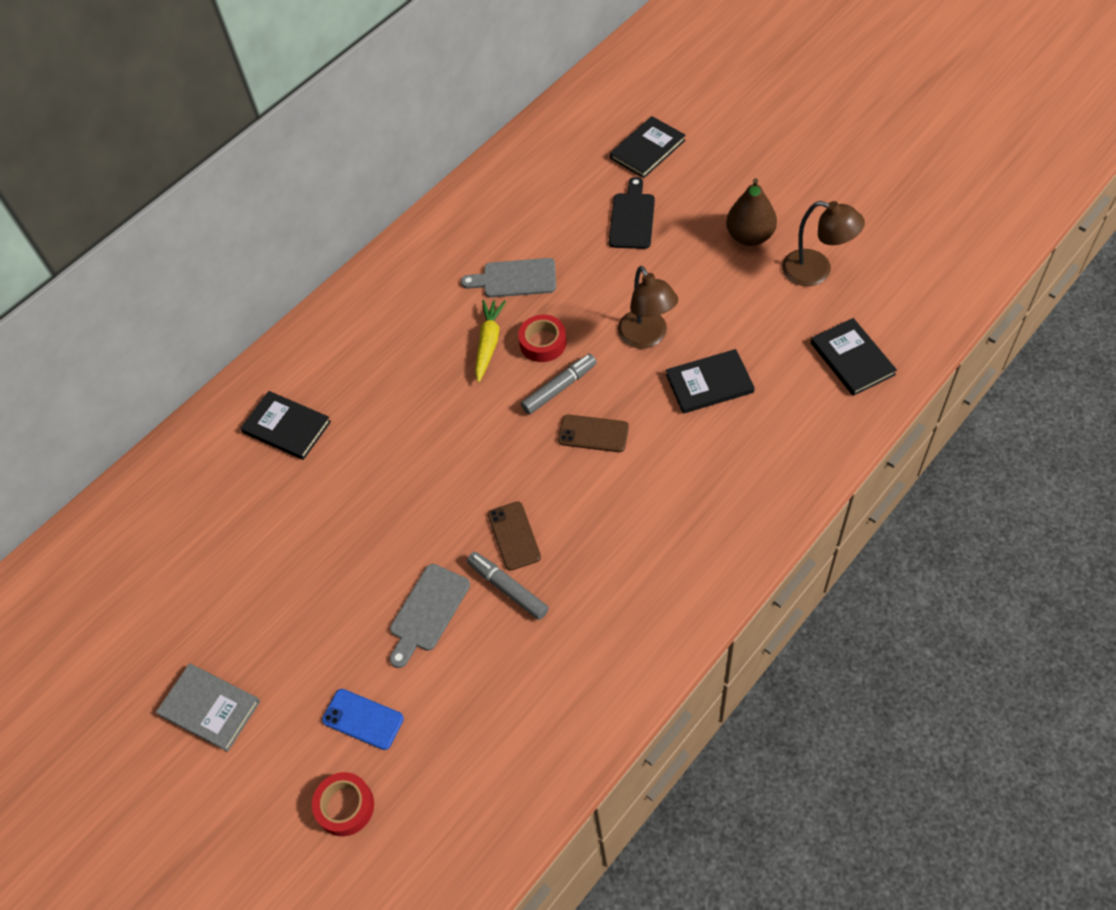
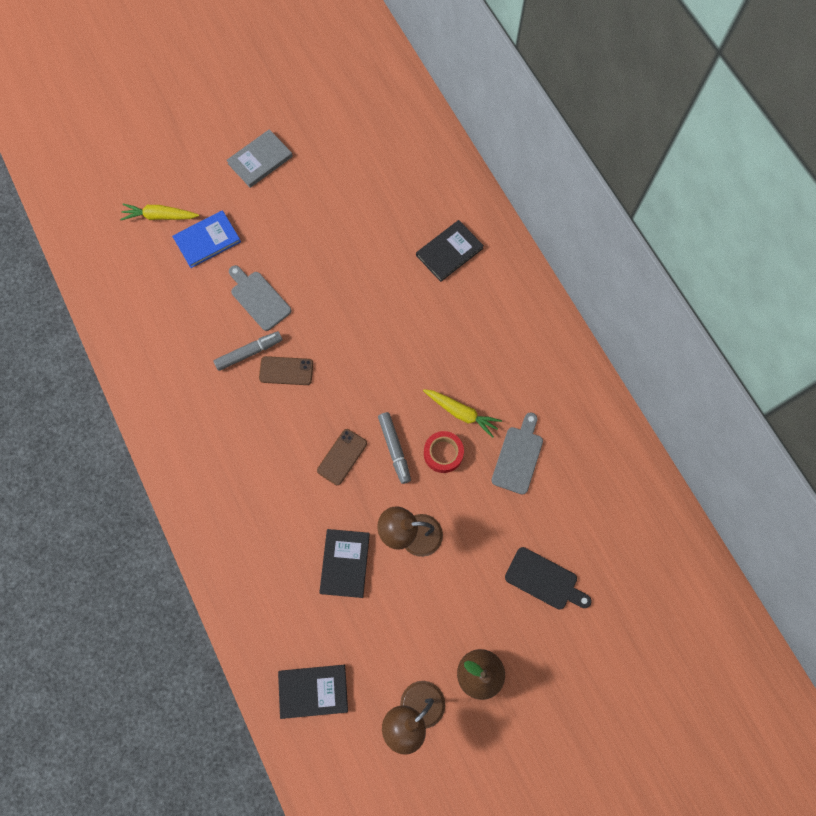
camera: 105 degrees right, 15 degrees up
(345, 806) = (160, 216): red tape -> yellow carrot
(363, 719) = (207, 240): blue phone -> blue book
(647, 149) = (623, 631): black book -> none

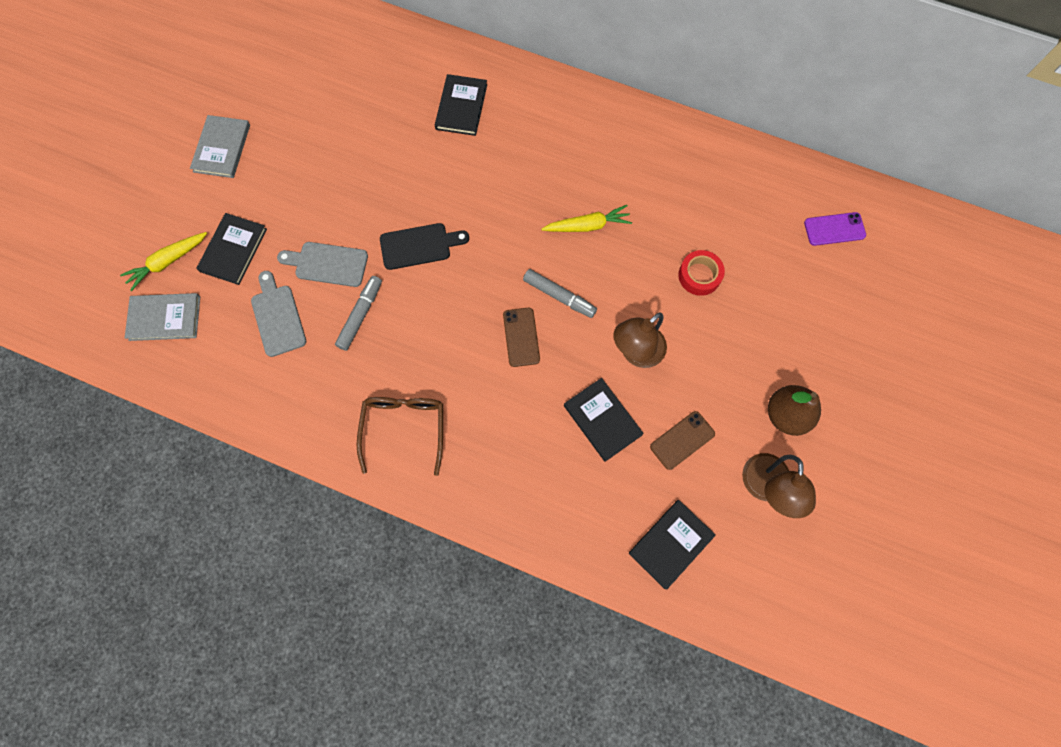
camera: 40 degrees left, 0 degrees up
(127, 254) = (165, 318): none -> grey book
(207, 240) = (233, 250): blue book -> black book
(210, 455) = (404, 428): none -> brown glasses
(286, 371) = (408, 305): brown phone -> brown phone (682, 440)
(443, 453) = (602, 268): red tape -> red tape (699, 275)
(518, 456) = (663, 224): grey cutting board -> grey cutting board (278, 317)
(544, 580) = (769, 302): black cutting board -> black cutting board (419, 246)
(649, 566) = (834, 229): none -> purple phone

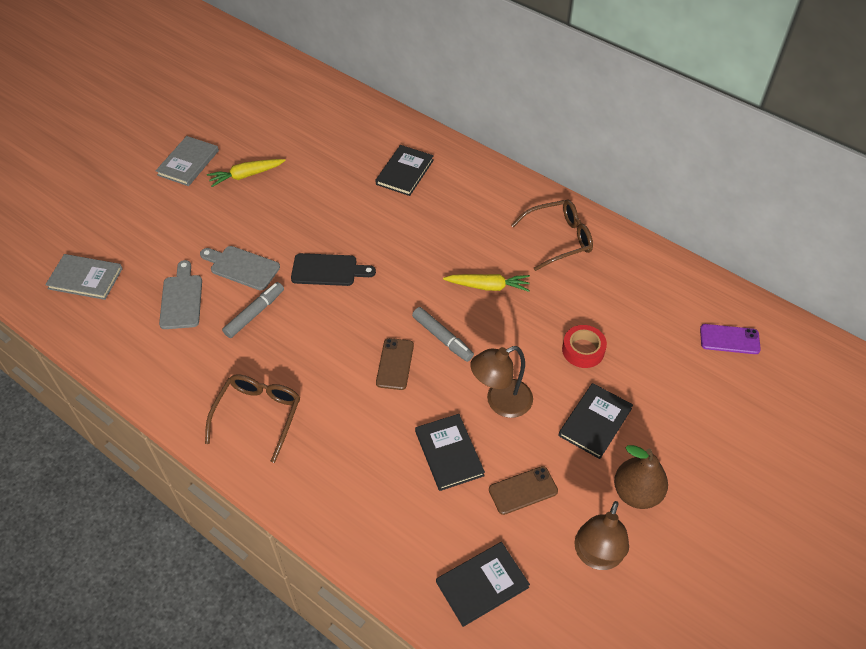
camera: 15 degrees right, 20 degrees down
(168, 262) = (107, 237): yellow carrot -> yellow carrot (246, 175)
(233, 250) = (165, 239): black book -> black book (595, 422)
(643, 153) = (559, 239): none -> brown glasses

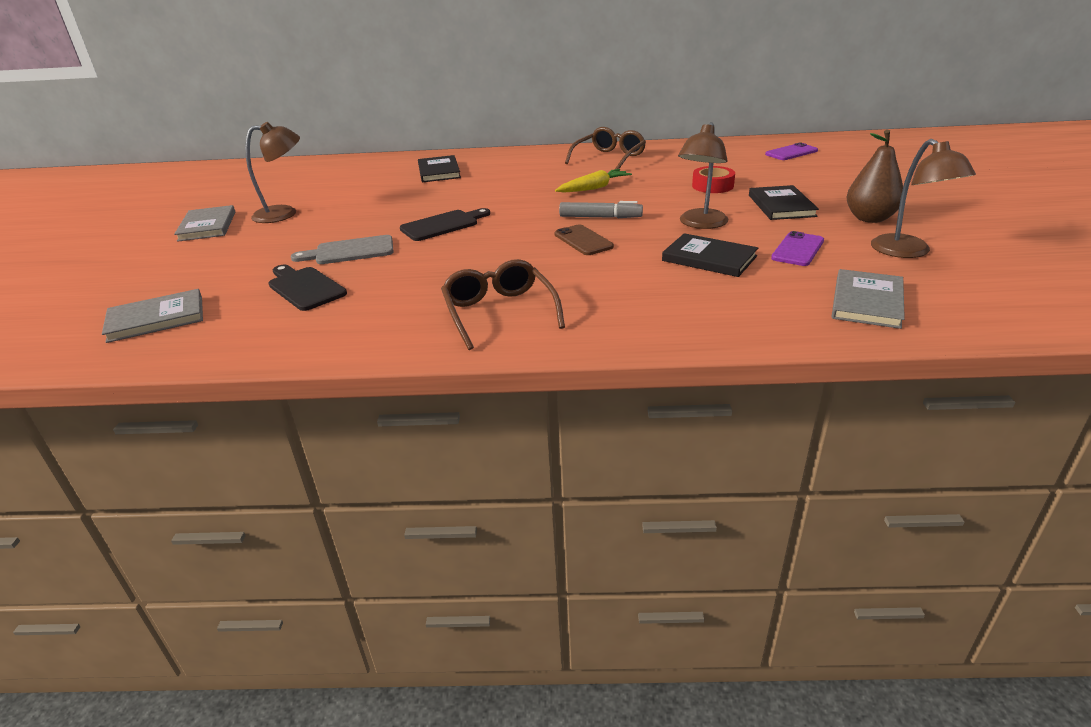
camera: 35 degrees left, 20 degrees down
(181, 299) = (305, 287): grey cutting board -> black cutting board
(246, 175) = (284, 213): yellow carrot -> brown lamp
(255, 313) = (403, 266): grey marker -> none
(482, 584) = (867, 302): black book -> grey book
(523, 490) = (797, 249): brown phone -> purple phone

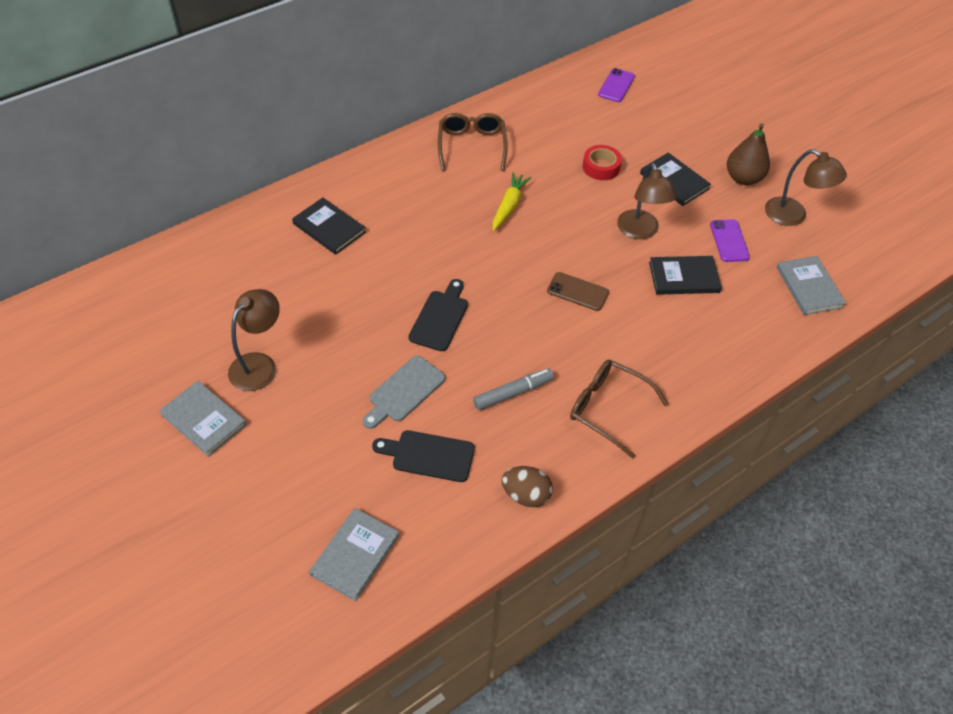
camera: 40 degrees left, 20 degrees up
(334, 337) = (526, 495): none -> brown egg
(600, 217) = (558, 251): grey marker -> grey marker (513, 393)

